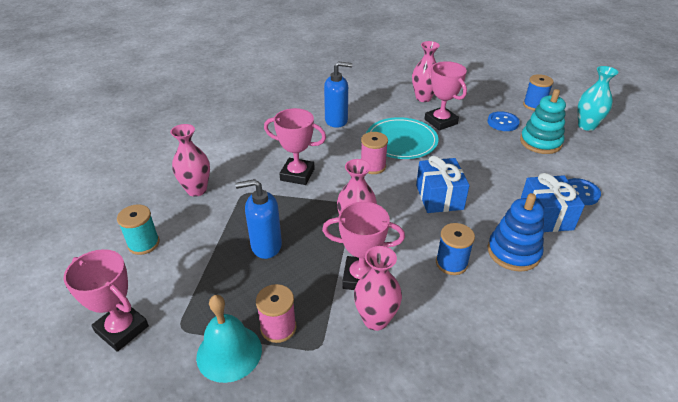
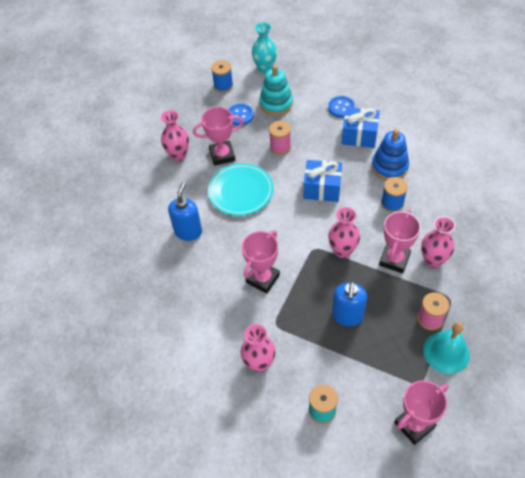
camera: 70 degrees left, 15 degrees up
(373, 166) = (269, 221): pink spool -> pink spool (280, 147)

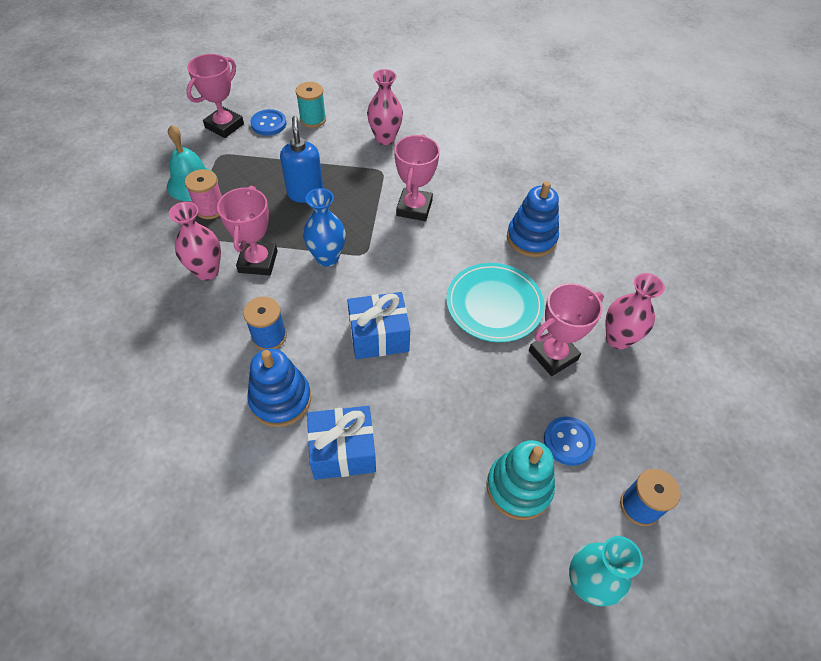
camera: 155 degrees right, 0 degrees up
(188, 231) = (531, 238): blue soap dispenser -> blue stacking toy
(280, 147) = (470, 393): pink spool -> none
(341, 107) = (392, 511): blue button -> blue button (268, 124)
(342, 251) = (327, 258): pink vase -> blue vase

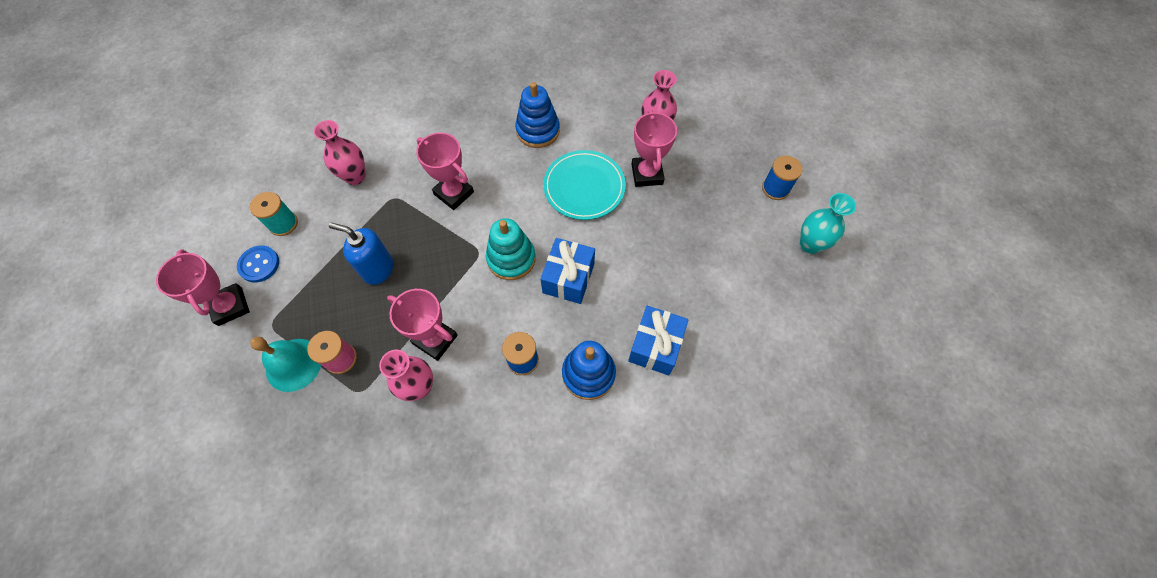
camera: 60 degrees left, 10 degrees up
(327, 258) = (466, 282): blue vase -> none
(518, 487) = (733, 248): turquoise stacking toy -> turquoise stacking toy (511, 258)
(568, 441) = (715, 202): blue button -> none

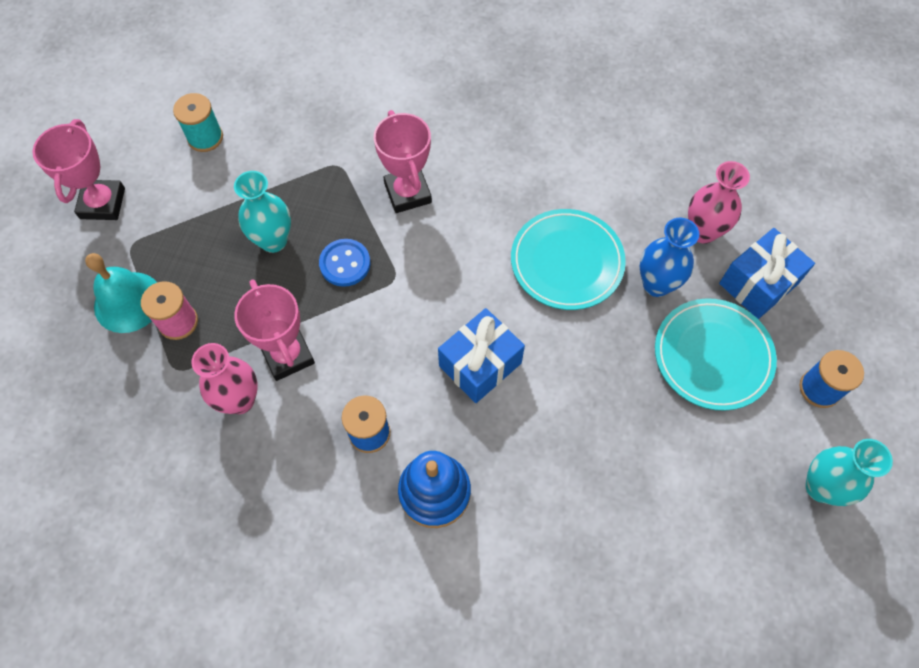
camera: 30 degrees right, 0 degrees up
(259, 264) = (156, 172): blue button -> blue button (345, 264)
(355, 177) = (310, 120): pink vase -> none
(378, 269) = (273, 240): blue soap dispenser -> turquoise vase
(511, 258) = (427, 305): turquoise stacking toy -> none
(538, 130) = (552, 163): blue stacking toy -> none
(647, 174) = (656, 284): pink trophy -> blue vase
(655, 346) = (534, 504): blue gift -> blue gift (758, 284)
(705, 200) = (713, 356): none -> turquoise plate

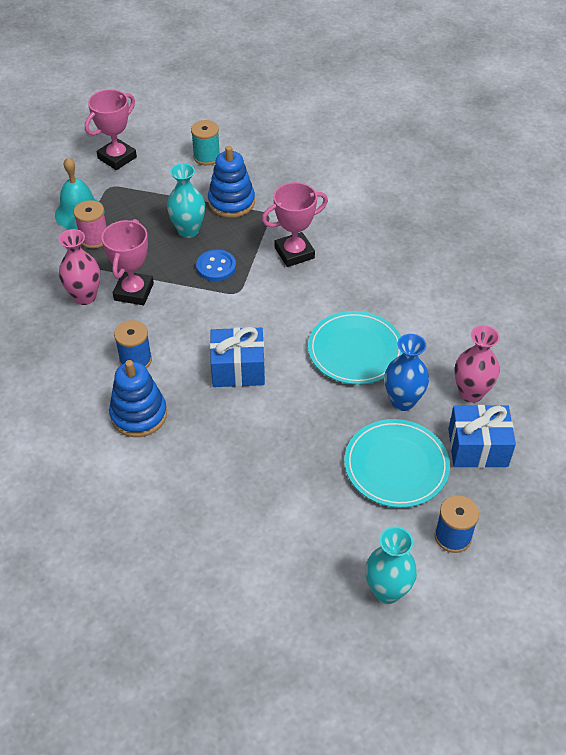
camera: 40 degrees right, 15 degrees down
(286, 176) = (231, 202): none -> blue stacking toy
(408, 193) = (294, 253): pink trophy -> pink trophy turned 45 degrees clockwise

